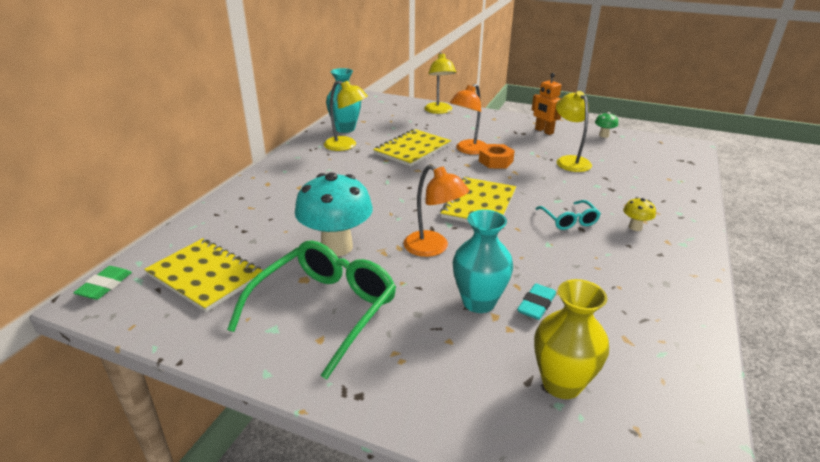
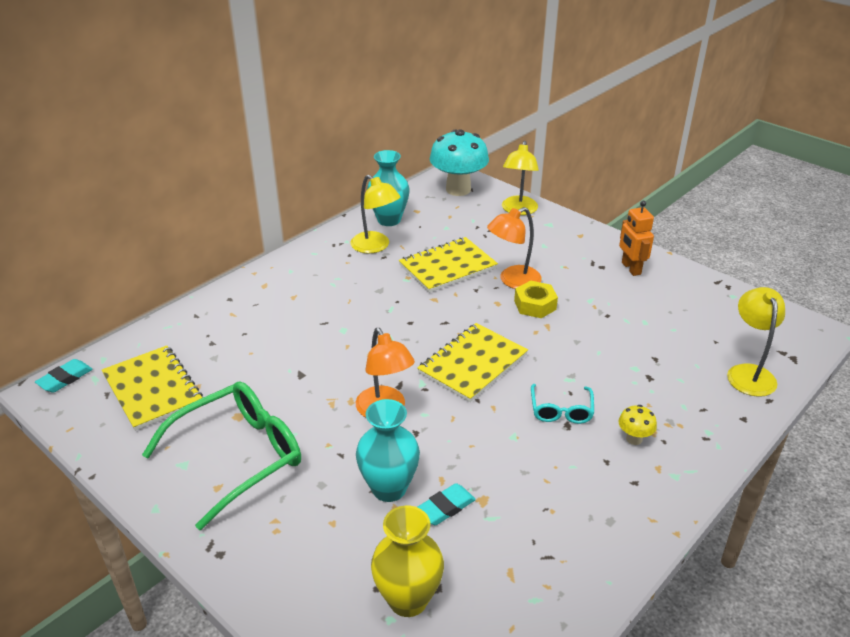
camera: 20 degrees right, 5 degrees up
(105, 286) = (65, 379): green eraser -> turquoise eraser
(337, 247) = (289, 385): turquoise mushroom -> turquoise mushroom (458, 189)
(495, 161) = (535, 305): orange nut -> yellow nut
(569, 161) = (628, 323): yellow lamp -> yellow lamp (748, 373)
(603, 135) = (707, 291): green mushroom -> none

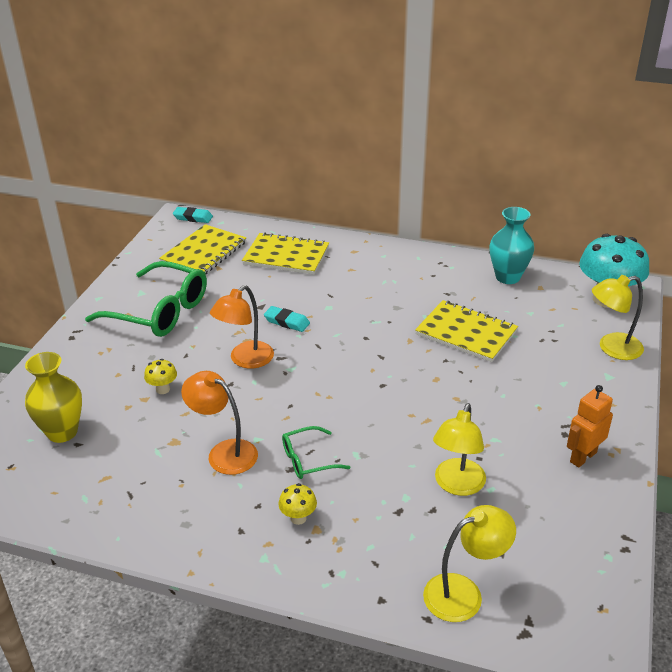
camera: 65 degrees right, 0 degrees up
(375, 246) = (458, 284): yellow lamp -> yellow lamp (457, 485)
(389, 488) = (163, 389): turquoise vase -> yellow mushroom
(445, 507) = (157, 424): turquoise eraser -> turquoise eraser (287, 322)
(472, 364) = (335, 389): yellow notebook -> yellow notebook (286, 256)
(513, 281) = (480, 379): orange lamp -> orange lamp (224, 452)
(535, 305) = (453, 403): yellow nut -> none
(561, 410) = (308, 460): turquoise glasses -> green glasses

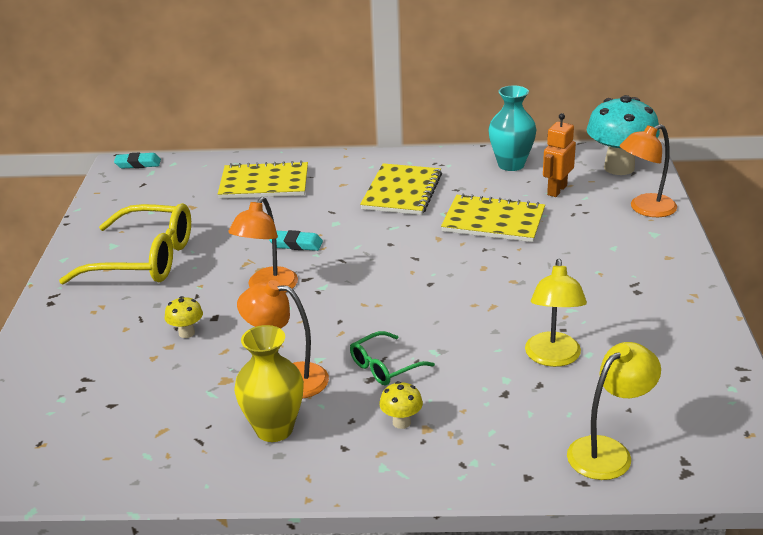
camera: 15 degrees left, 5 degrees down
(62, 432) = (87, 397): yellow vase -> yellow vase (274, 429)
(159, 311) = (144, 259): green glasses -> yellow glasses
(204, 252) = (168, 195): yellow notebook -> yellow notebook (402, 192)
(582, 457) = (664, 308): orange robot -> orange robot (556, 190)
(612, 348) = (645, 209): yellow lamp -> orange lamp

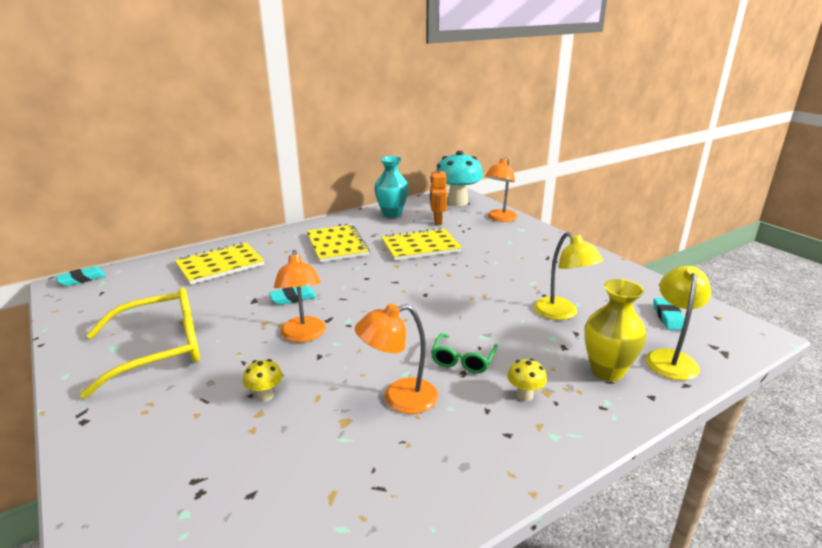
camera: 35 degrees left, 5 degrees down
(274, 429) = (435, 445): yellow vase -> yellow vase (607, 371)
(680, 409) = (668, 317): none -> turquoise eraser

